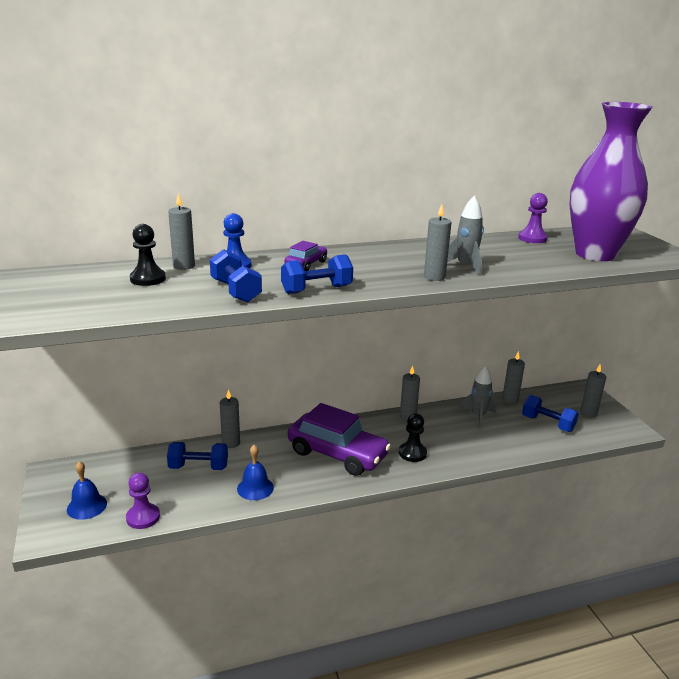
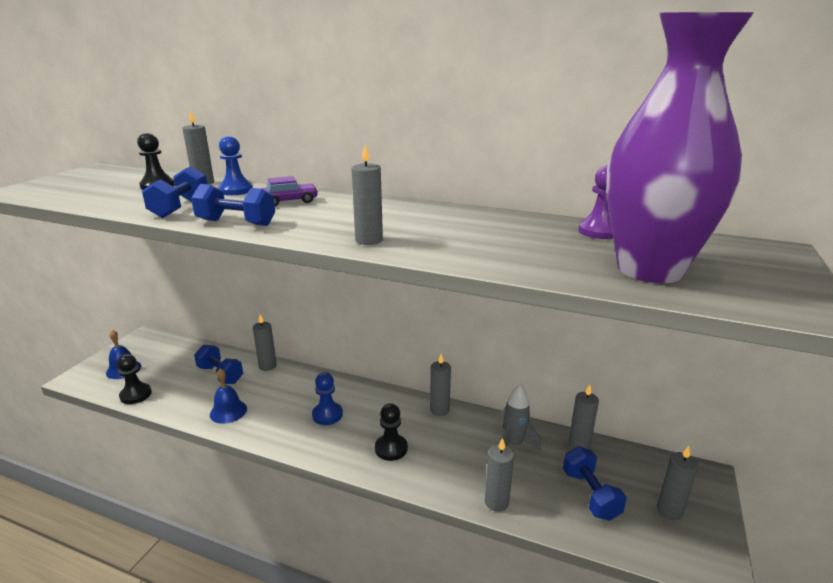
camera: 40 degrees right, 0 degrees up
(143, 517) = (136, 395): purple pawn -> black pawn
(337, 454) = (327, 415): purple car -> blue pawn
(465, 266) = (431, 239): grey rocket -> none
(510, 451) = (496, 502): none -> grey candle

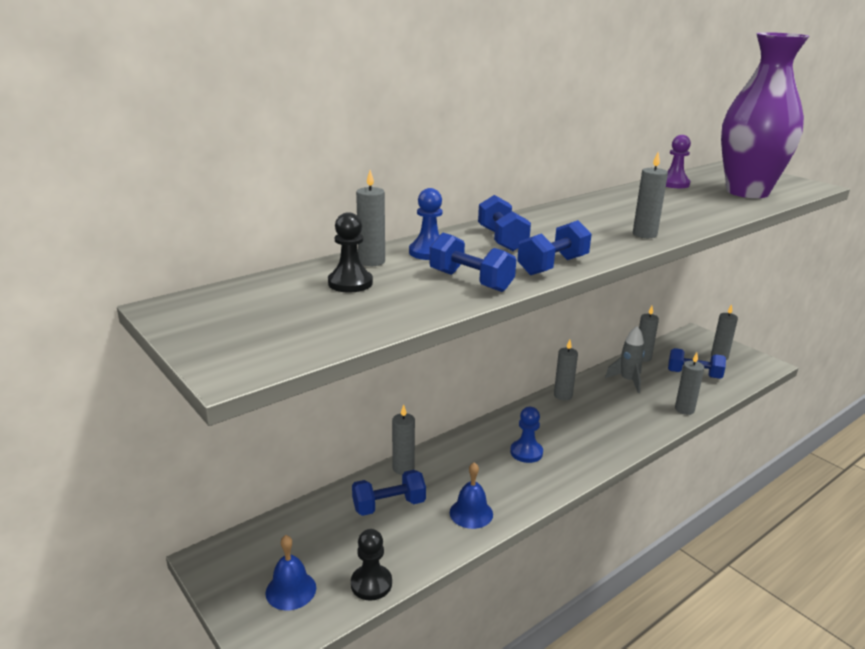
camera: 60 degrees left, 0 degrees up
(289, 201) = (502, 239): purple car -> blue dumbbell
(391, 448) = (598, 433): black pawn -> none

